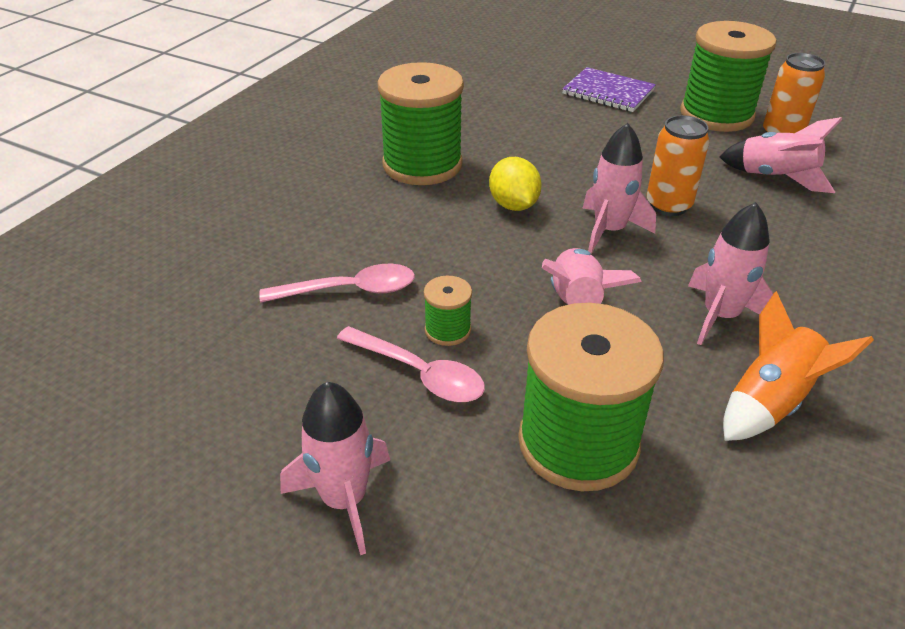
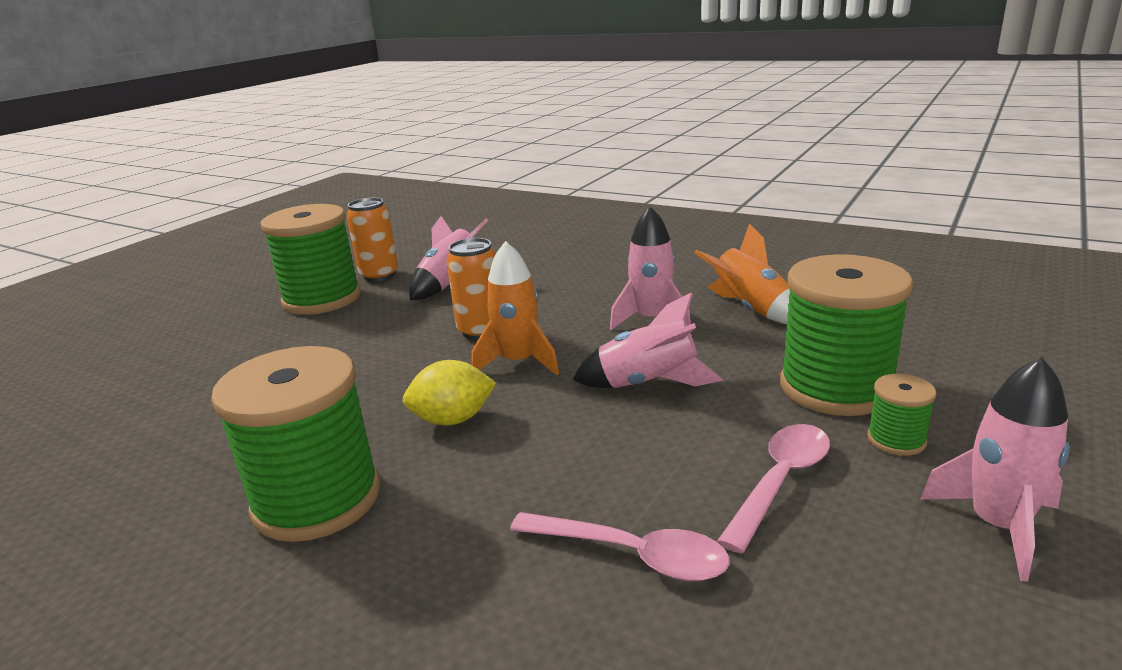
camera: 85 degrees left, 15 degrees down
(349, 290) = (631, 554): pink spoon -> pink spoon turned 120 degrees clockwise
(447, 330) = (699, 463): green spool -> green spool (896, 440)
(608, 92) = (222, 352): purple notebook -> none
(609, 230) = (518, 362): pink rocket -> orange rocket

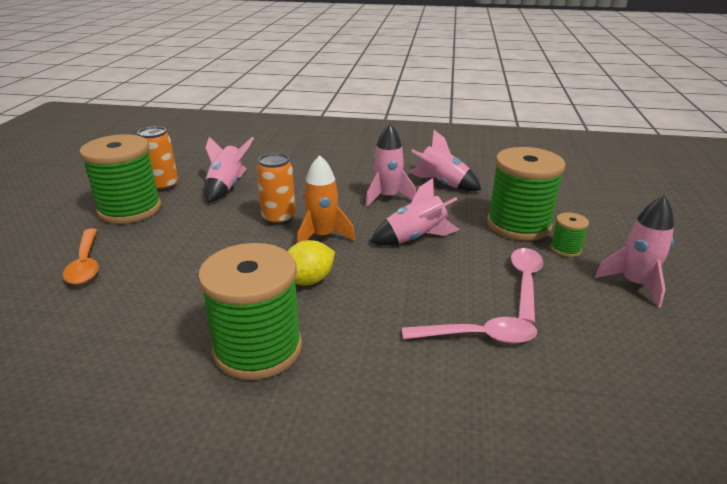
camera: 25 degrees left, 5 degrees up
(226, 355) = (85, 263): none -> orange spoon
(750, 310) = (442, 184): orange rocket -> pink rocket

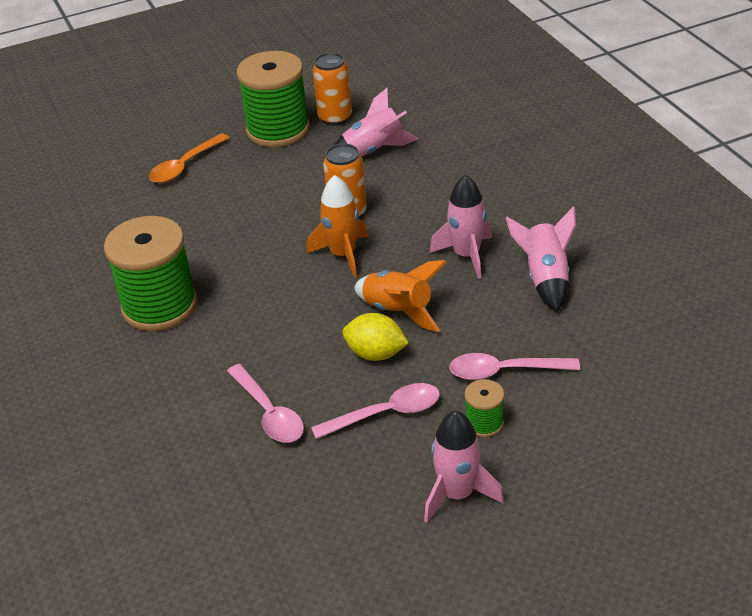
camera: 60 degrees right, 10 degrees up
(309, 280) = (265, 284): yellow lemon -> yellow lemon (376, 354)
(415, 238) = (398, 311): pink rocket -> orange rocket
(518, 225) = (505, 371): green spool -> pink spoon

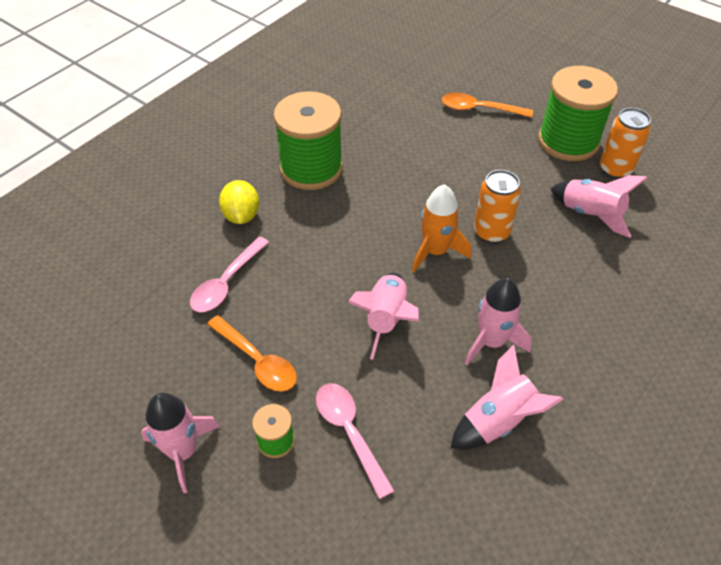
camera: 60 degrees right, 10 degrees up
(376, 354) = (325, 325): yellow lemon -> yellow lemon (241, 216)
(385, 414) = (257, 361): pink spoon -> orange spoon
(398, 311) = (386, 319): orange rocket -> pink rocket

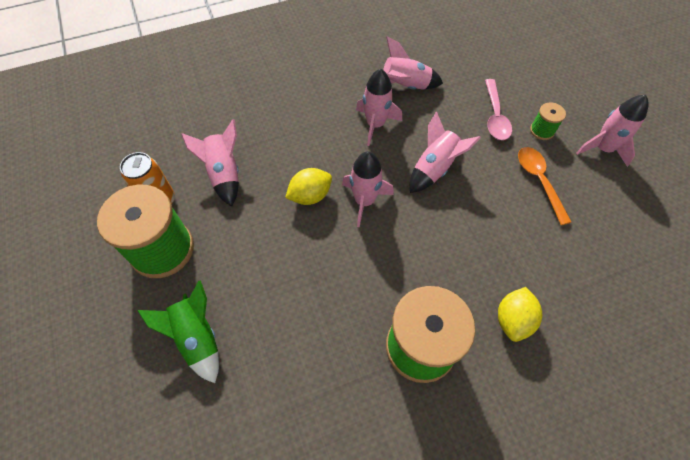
camera: 150 degrees left, 10 degrees up
(226, 282) = (545, 254): pink spoon -> none
(435, 251) = (364, 201): orange rocket -> pink rocket
(479, 109) = (197, 338): orange spoon -> green rocket
(491, 232) = (310, 196): orange can -> yellow lemon

